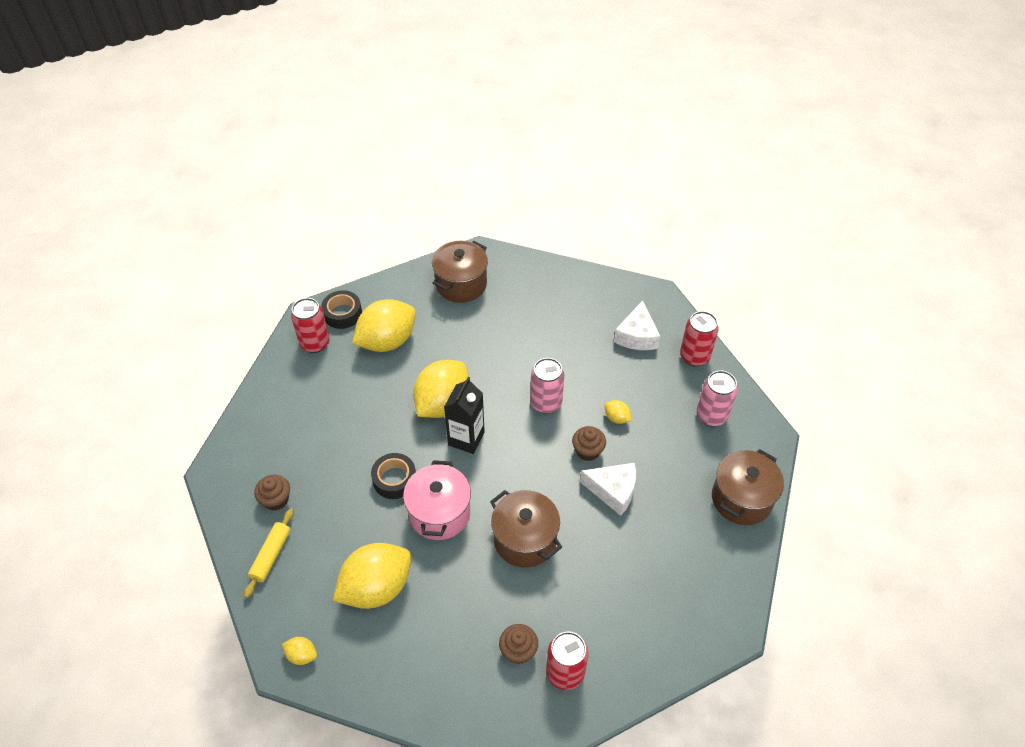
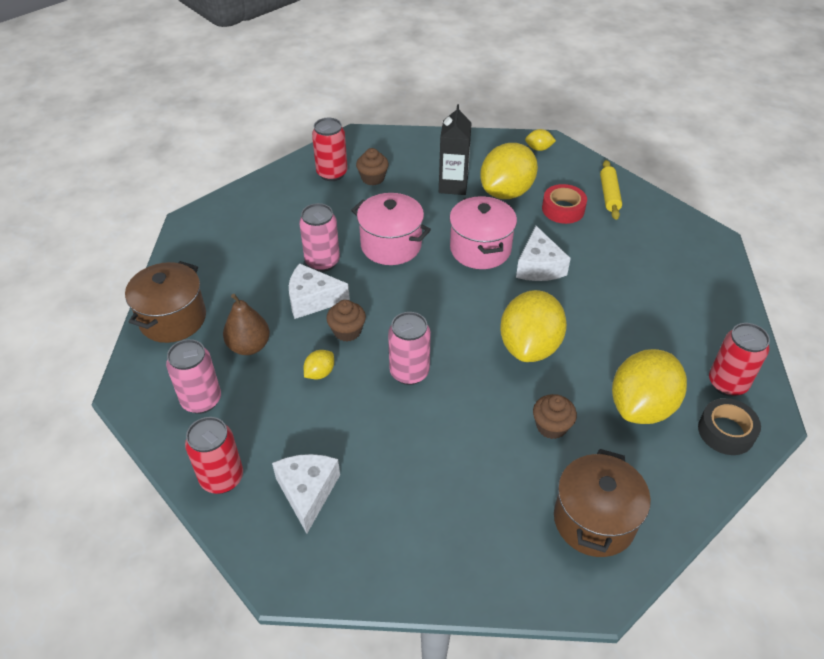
camera: 165 degrees right, 5 degrees down
(276, 500) = (638, 230): brown cupcake -> brown cupcake (551, 426)
(331, 546) = (563, 209): none -> red tape
(394, 479) = (539, 266): black tape -> white cheese
(466, 439) = (485, 316): black carton -> black carton (453, 185)
(525, 539) = (391, 245): brown pot -> pink pot
(597, 534) = (322, 262): none -> pink can
(616, 418) = (320, 373): yellow lemon -> yellow lemon turned 75 degrees counterclockwise
(673, 455) = (249, 346): none -> brown pear

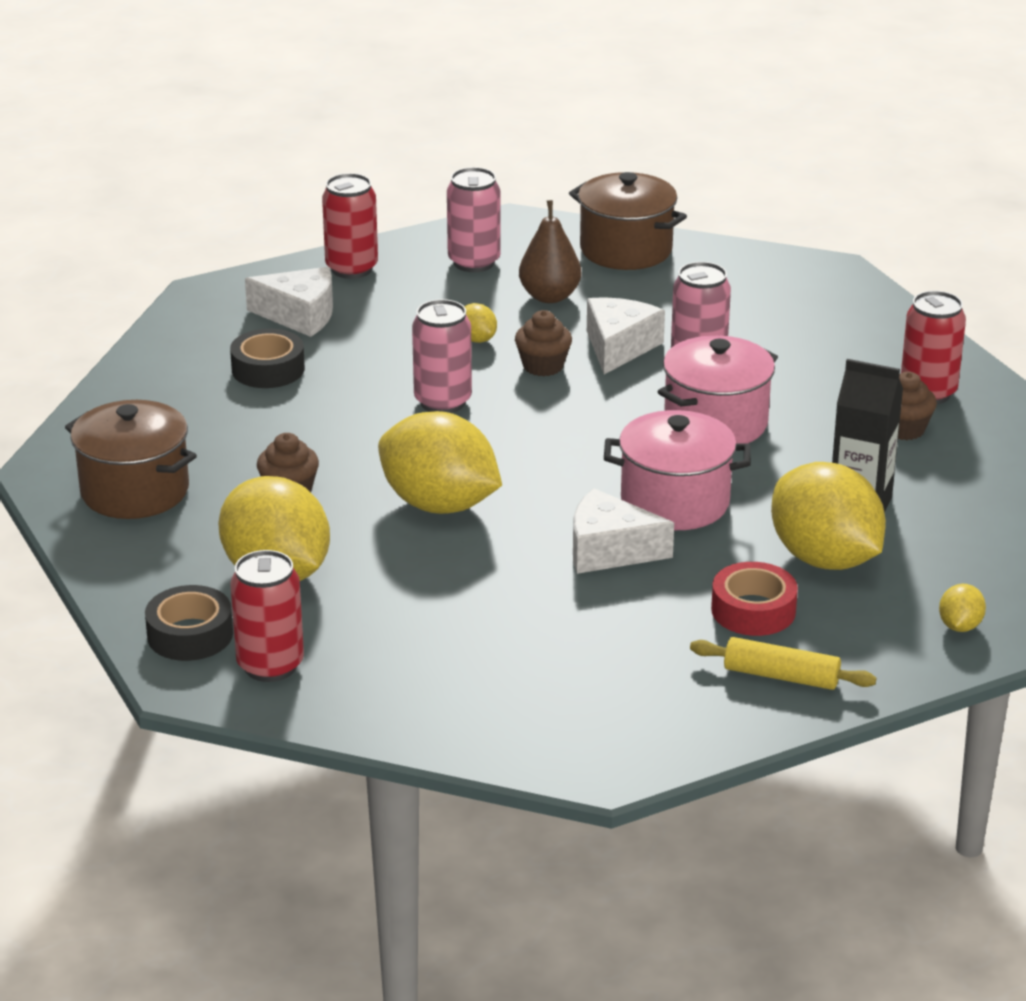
camera: 105 degrees right, 15 degrees down
(397, 488) = (268, 369): none -> black tape

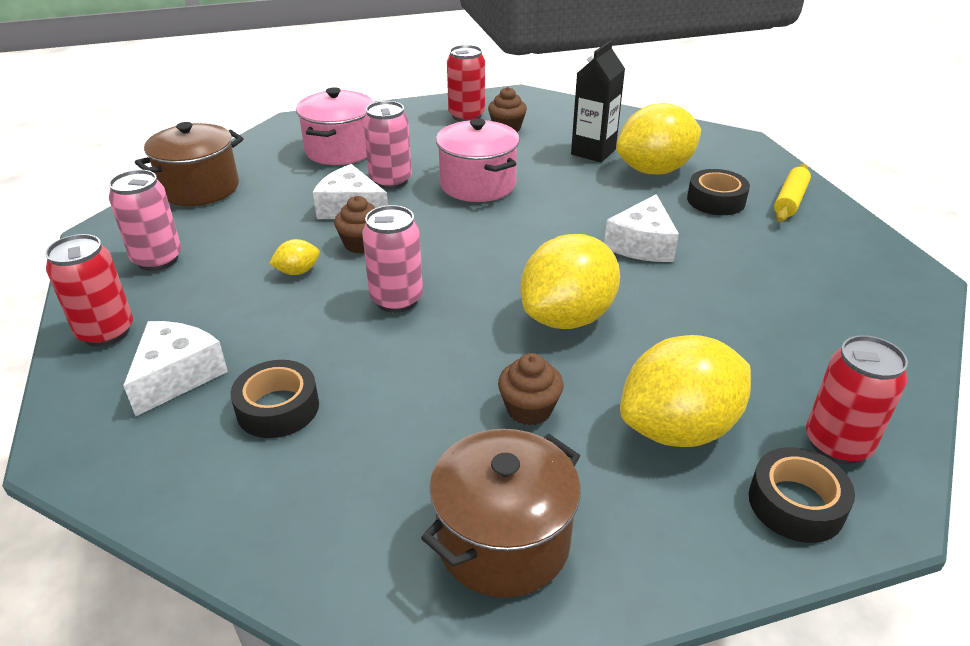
camera: 80 degrees left, 5 degrees up
(550, 296) = (249, 229): brown pear -> none
(675, 502) = (580, 212): pink pot -> pink pot (340, 150)
(753, 610) = (716, 200): red tape -> black tape
(960, 626) = (725, 142): yellow lemon -> none

